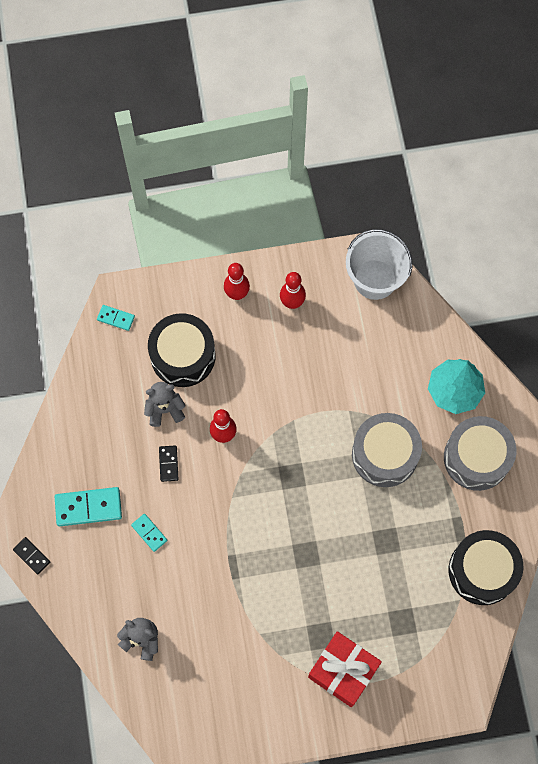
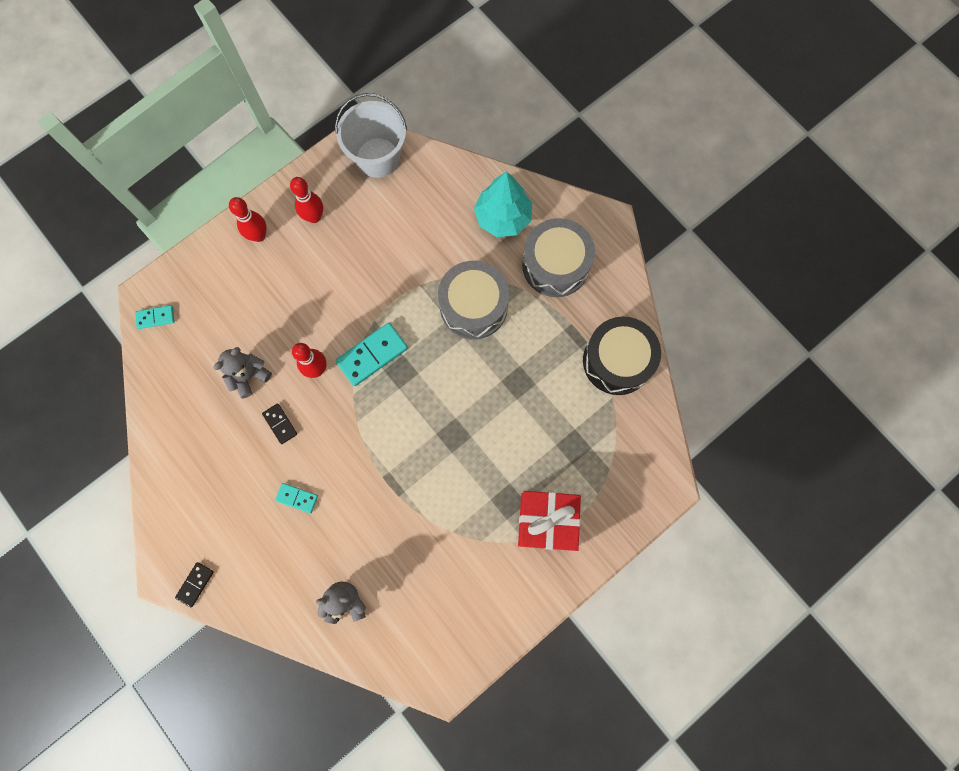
camera: 30 degrees left, 5 degrees up
(32, 556) = (195, 584): black domino -> black domino turned 75 degrees counterclockwise
(88, 507) = (225, 507): turquoise domino -> turquoise domino (372, 355)
(183, 356) = (239, 318): black drum -> none

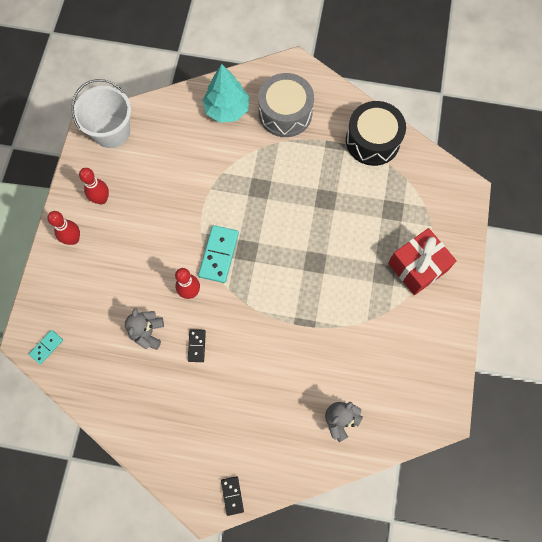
camera: 40 degrees left, 5 degrees down
(280, 424) = (196, 346): black domino -> black domino turned 75 degrees clockwise
(297, 498) = (250, 382): turquoise domino -> none
(473, 306) = (257, 175): grey drum -> none

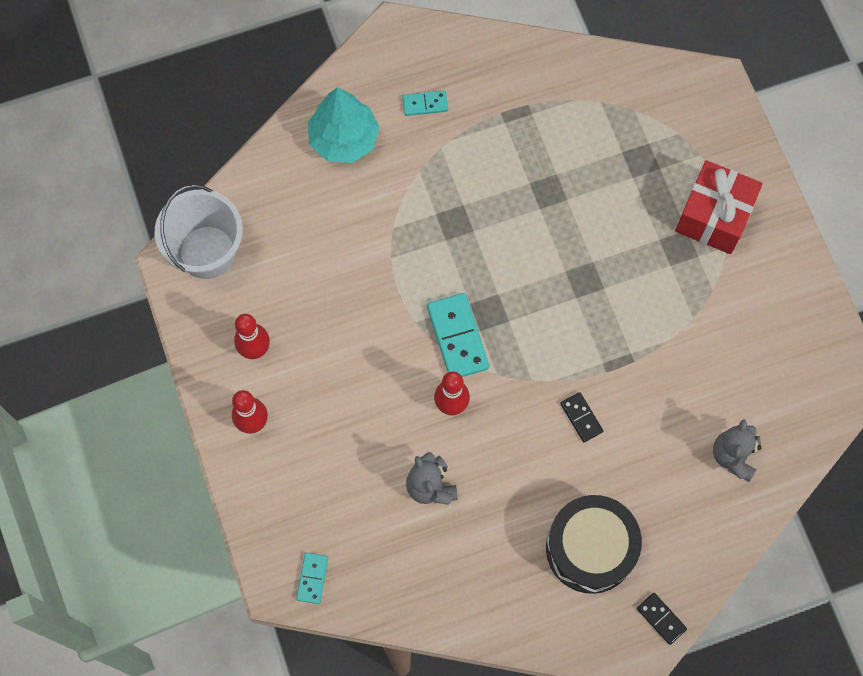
camera: 30 degrees left, 0 degrees up
(196, 346) = (503, 467): black domino -> black domino (581, 418)
(285, 113) = (425, 104): grey drum -> turquoise domino
(372, 141) = (561, 82): black drum -> black drum (590, 548)

